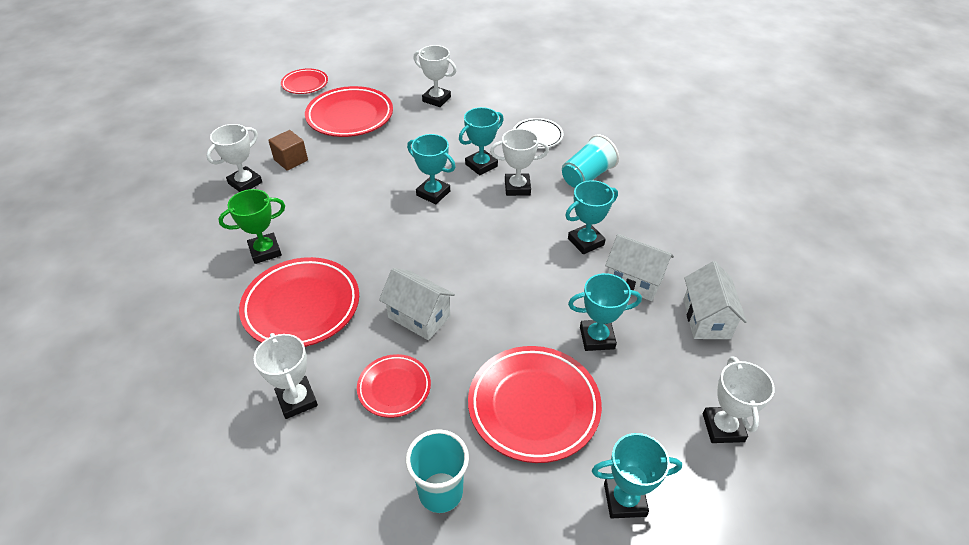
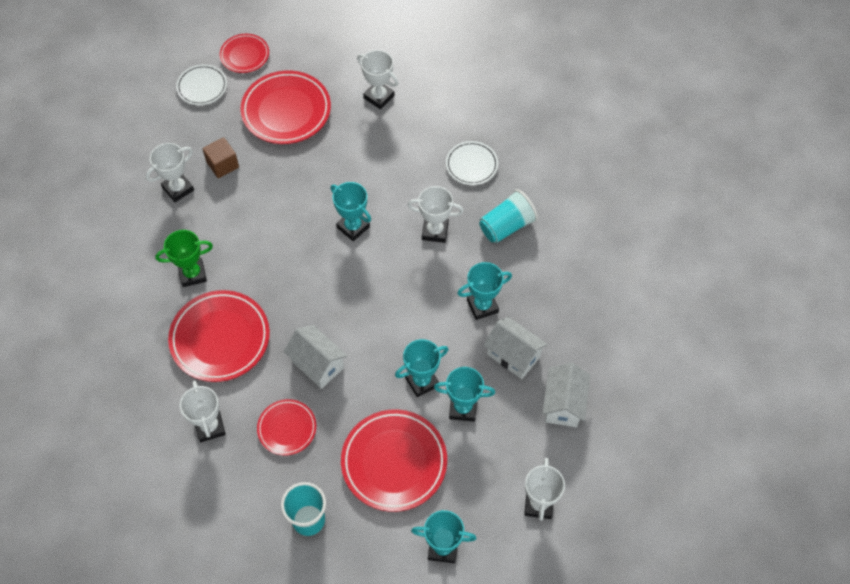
camera: 10 degrees right, 15 degrees up
(265, 108) = (202, 87): none -> white plate
(481, 165) = (406, 197): turquoise trophy -> turquoise trophy (422, 381)

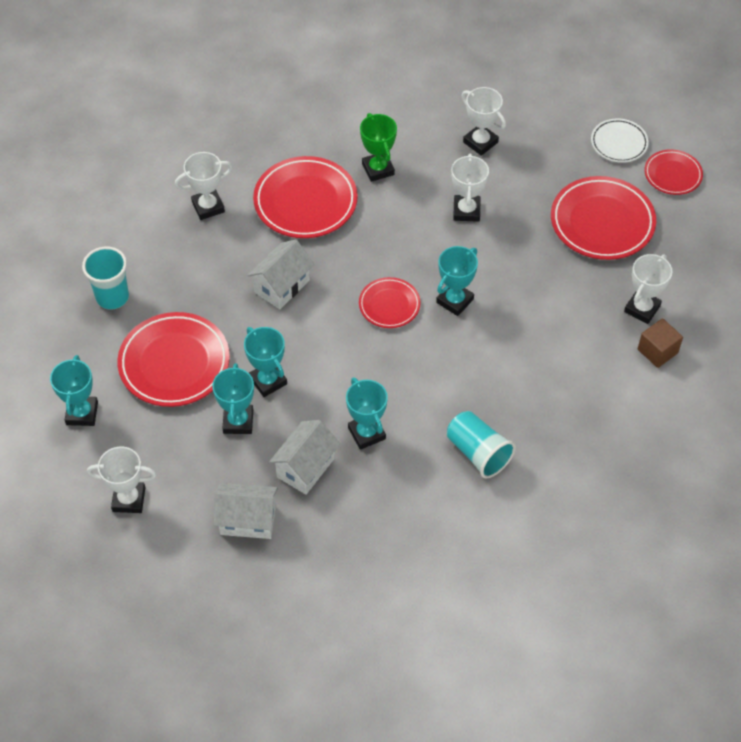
camera: 85 degrees right, 5 degrees down
(222, 165) = (518, 175): brown cube -> brown cube (657, 351)
(287, 428) = (208, 269): red plate -> red plate (389, 305)
(435, 231) = (460, 380): white trophy -> white trophy (466, 211)
(471, 165) = (560, 411): white plate -> none

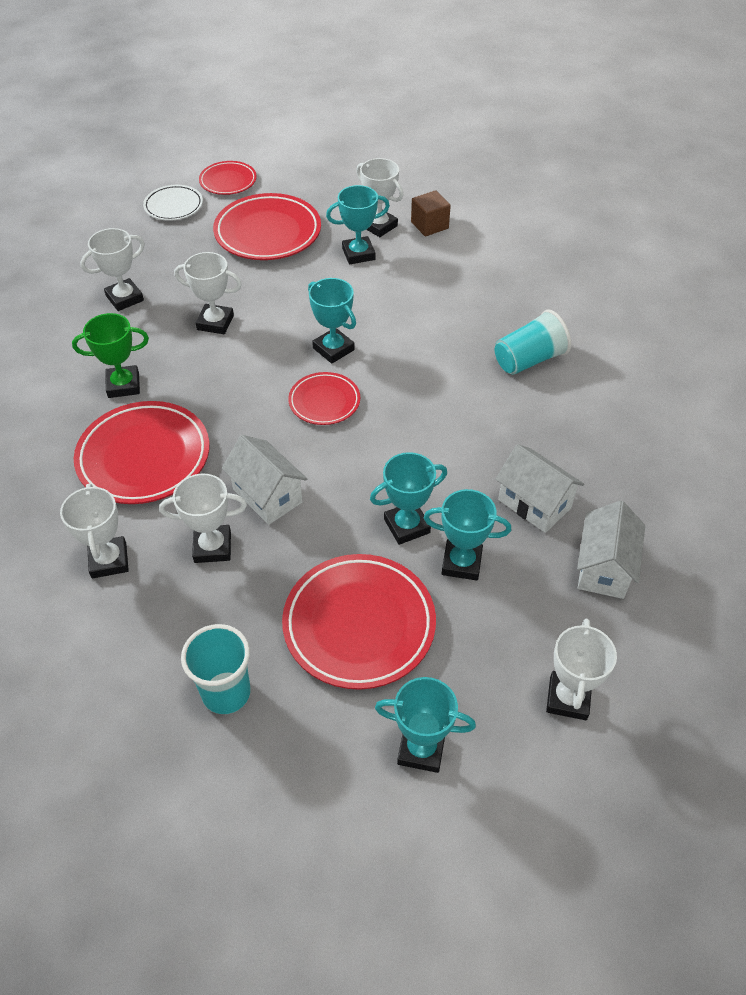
camera: 80 degrees left, 5 degrees down
(228, 263) = (212, 547): none -> white trophy
(366, 433) = (494, 444): turquoise trophy -> turquoise trophy (358, 254)

